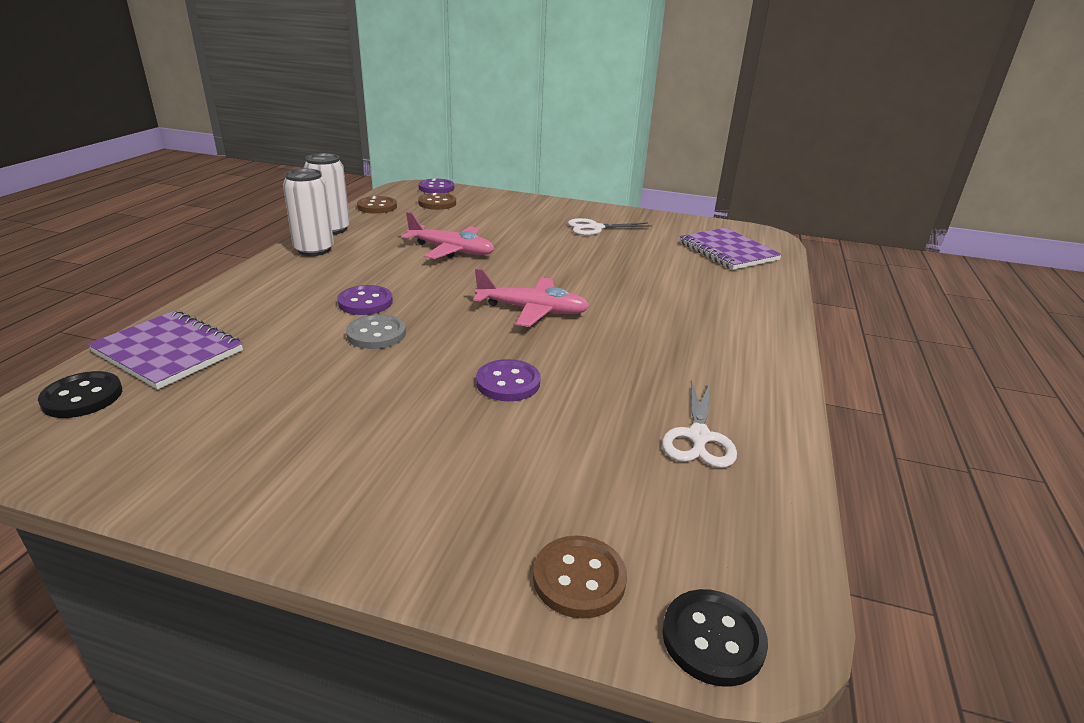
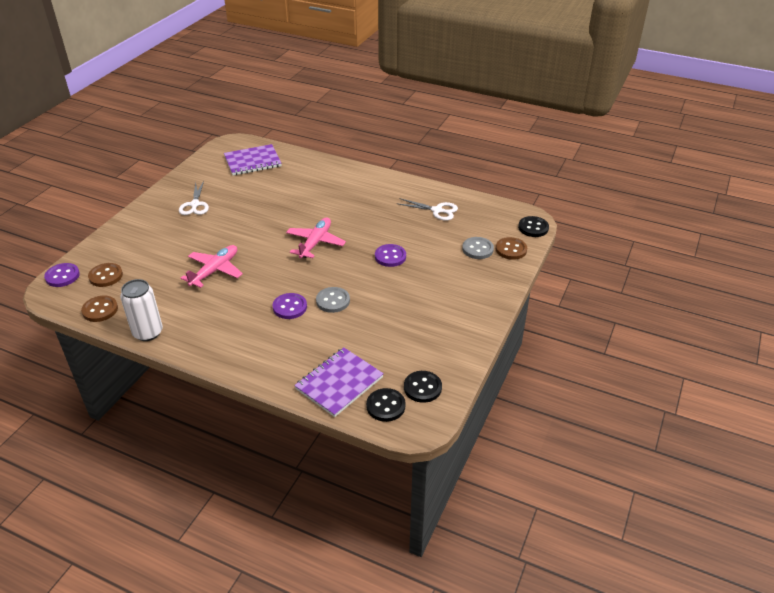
camera: 80 degrees left, 10 degrees up
(102, 436) = (422, 388): none -> black button
(314, 250) = (191, 338): white can -> none
(563, 508) = (477, 249): none -> grey button

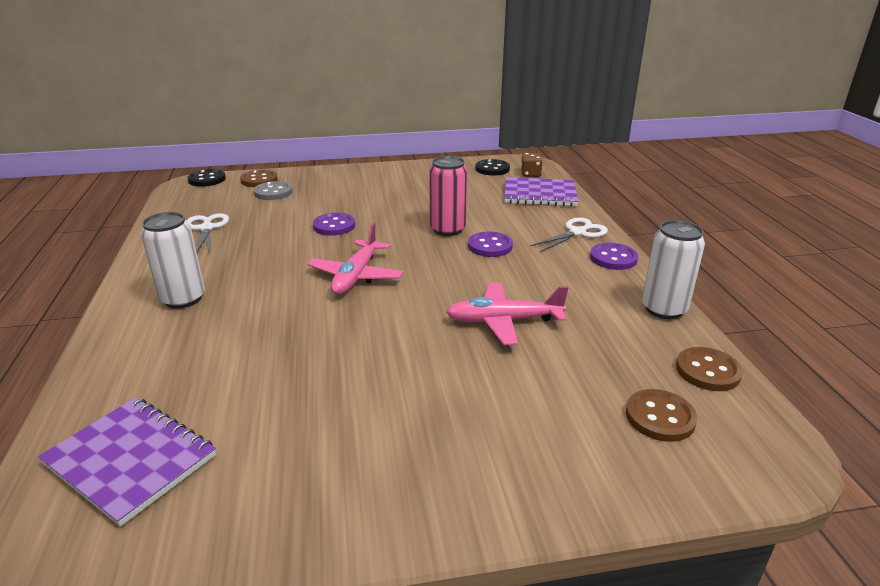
camera: 125 degrees left, 10 degrees down
(62, 276) = (741, 473): purple button -> purple button (613, 258)
(195, 205) = (368, 445): white scissors -> white scissors (577, 233)
(315, 243) = (356, 276): pink plane -> pink plane turned 60 degrees counterclockwise
(333, 301) = (447, 229): grey button -> pink can
(354, 188) = (183, 299): none -> white can
(385, 406) = (530, 174): black button -> brown dice

